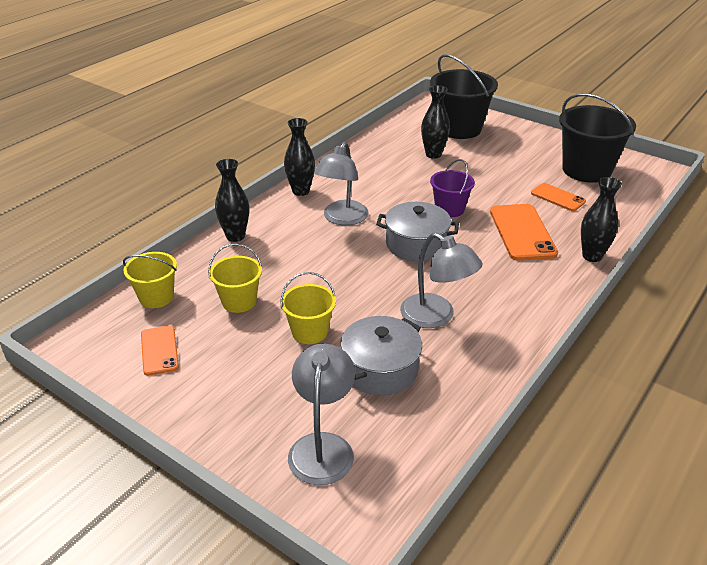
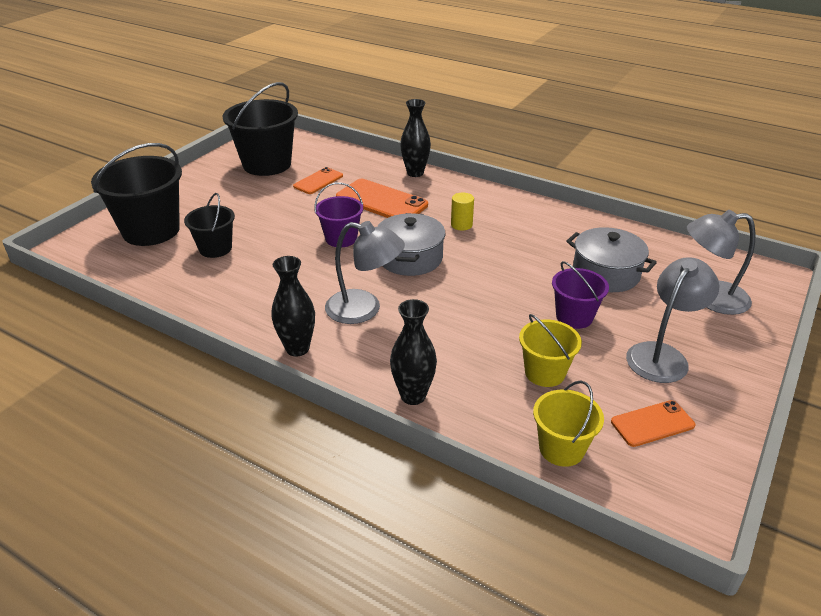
camera: 95 degrees left, 0 degrees up
(309, 332) = (574, 317): yellow bucket -> purple bucket
(433, 154) = (215, 248): black vase -> black bucket
(436, 317) = (523, 246): grey lamp -> grey lamp (662, 355)
(479, 279) = (461, 225): none -> yellow cylinder
(522, 232) = (381, 201): orange phone -> orange phone turned 45 degrees clockwise

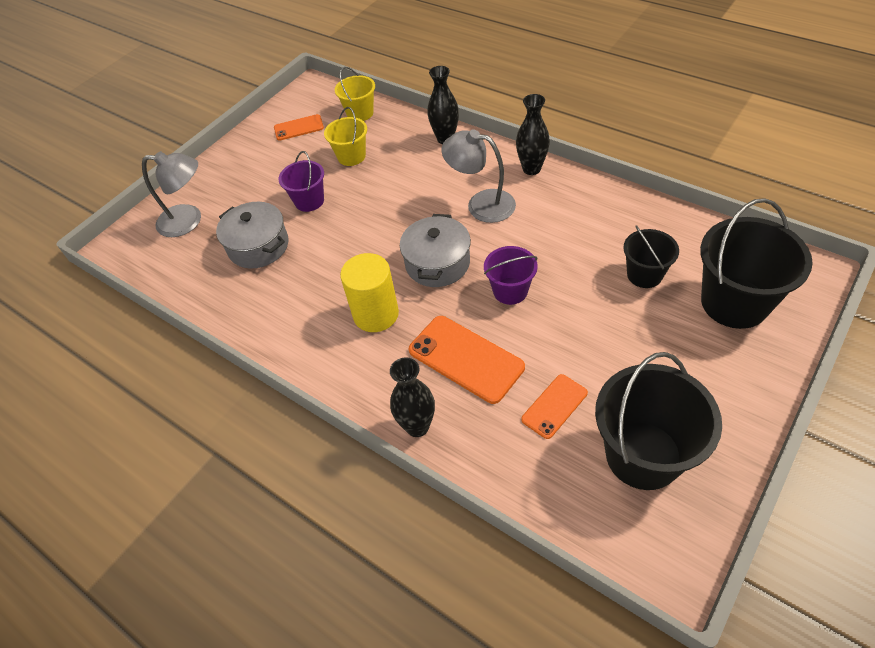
camera: 170 degrees left, 15 degrees up
(461, 225) = (376, 314): yellow cylinder -> yellow cylinder, size x1.88
(662, 355) = (262, 171): grey lamp -> none

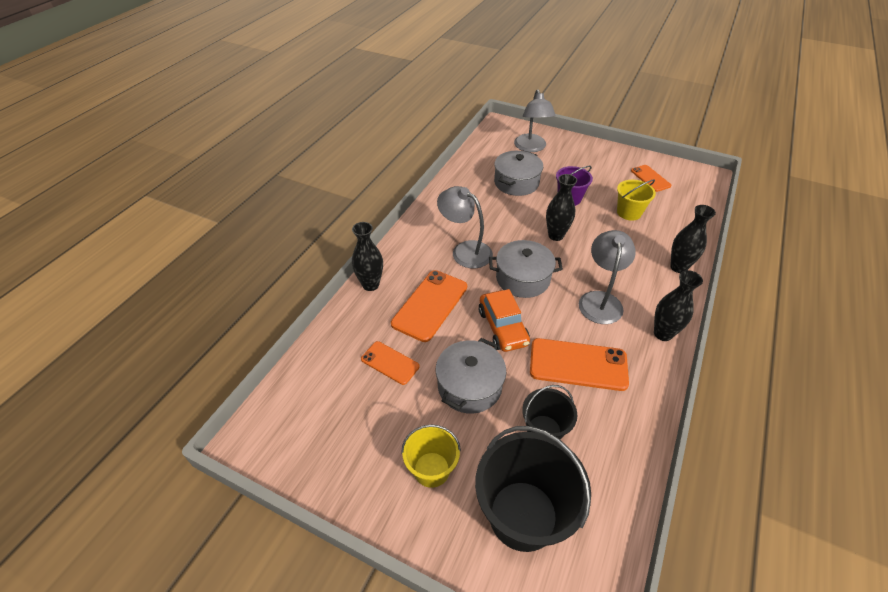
camera: 75 degrees right, 5 degrees down
(360, 113) = (686, 209): yellow bucket -> yellow bucket (431, 469)
(372, 223) = (555, 235): none -> black vase
(376, 314) = (465, 250): yellow cylinder -> grey lamp
(510, 291) = (502, 327): purple bucket -> orange car
(565, 236) = (578, 364): none -> orange phone
(590, 329) = (469, 386): none -> grey pot
(643, 455) = (346, 424): black bucket -> none

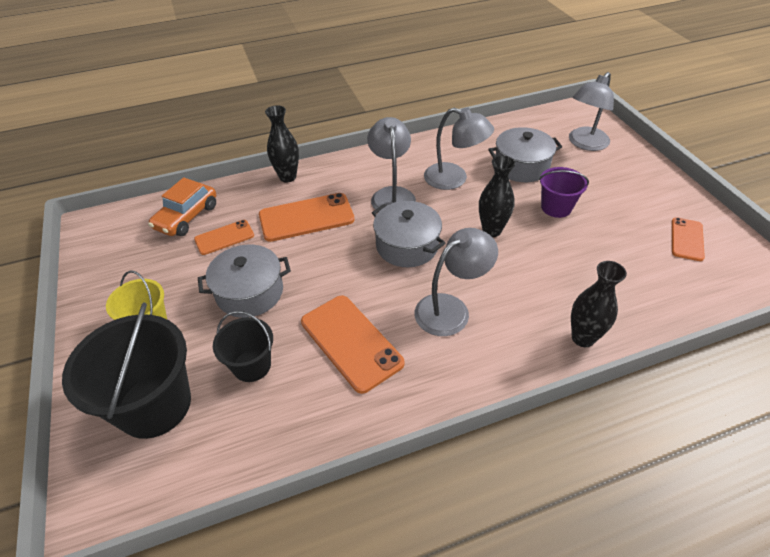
camera: 45 degrees right, 0 degrees up
(390, 363) = (224, 237): orange phone -> orange phone turned 75 degrees clockwise
(489, 215) = (454, 179): none -> grey lamp
(502, 327) = (334, 270): orange car -> orange car (186, 217)
(629, 212) = (605, 256): yellow bucket -> none
(663, 334) = (468, 380): black vase -> none

